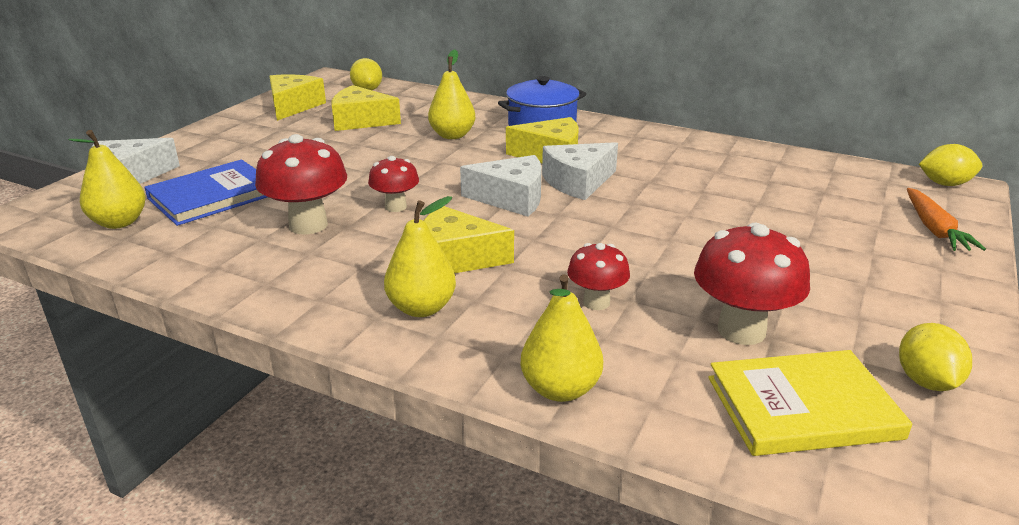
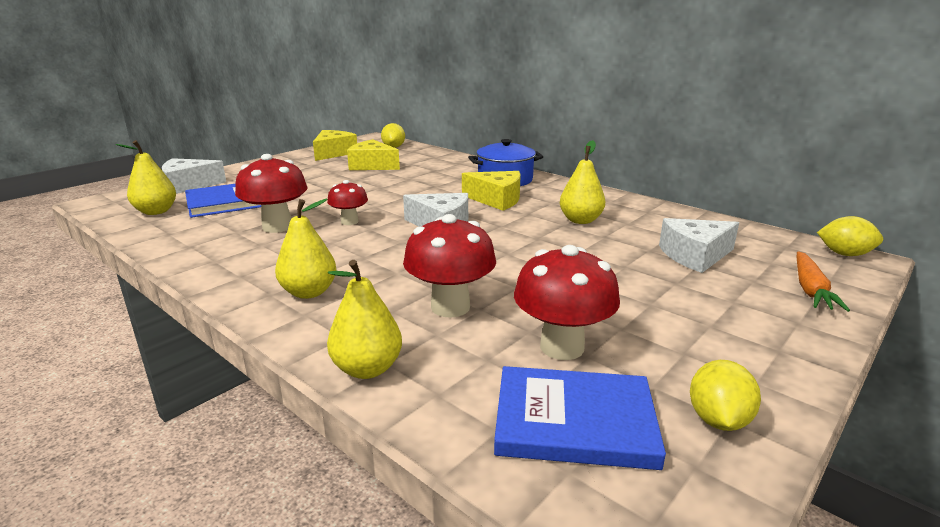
camera: 15 degrees right, 5 degrees down
(452, 135) = (431, 180): yellow pear -> yellow pear (580, 220)
(455, 258) = (364, 261): yellow cheese -> none
(578, 182) = (504, 219): white cheese -> white cheese (695, 255)
(596, 302) = (450, 307): red mushroom -> red mushroom, size x1.67
(803, 408) = (574, 422): yellow book -> blue book

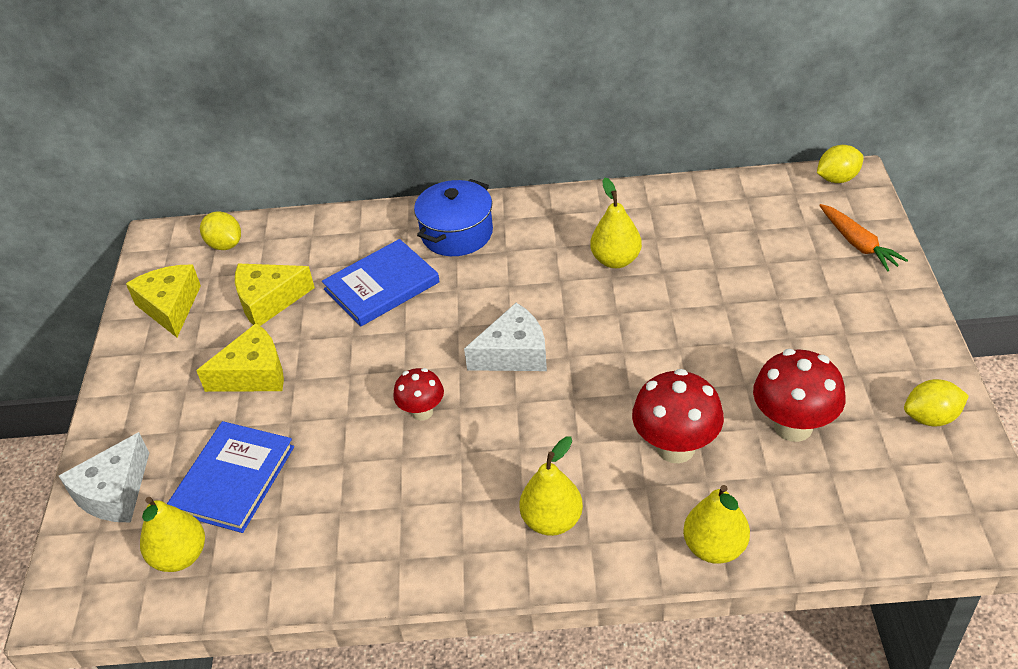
camera: 40 degrees left, 20 degrees up
(277, 227) = (366, 472): red mushroom -> none
(496, 200) = (501, 276): yellow cheese -> yellow cheese (253, 374)
(574, 422) = (873, 481): blue book -> blue book (382, 286)
(695, 255) = (752, 252): white cheese -> none
(718, 420) = (931, 417): yellow lemon -> yellow lemon turned 75 degrees counterclockwise

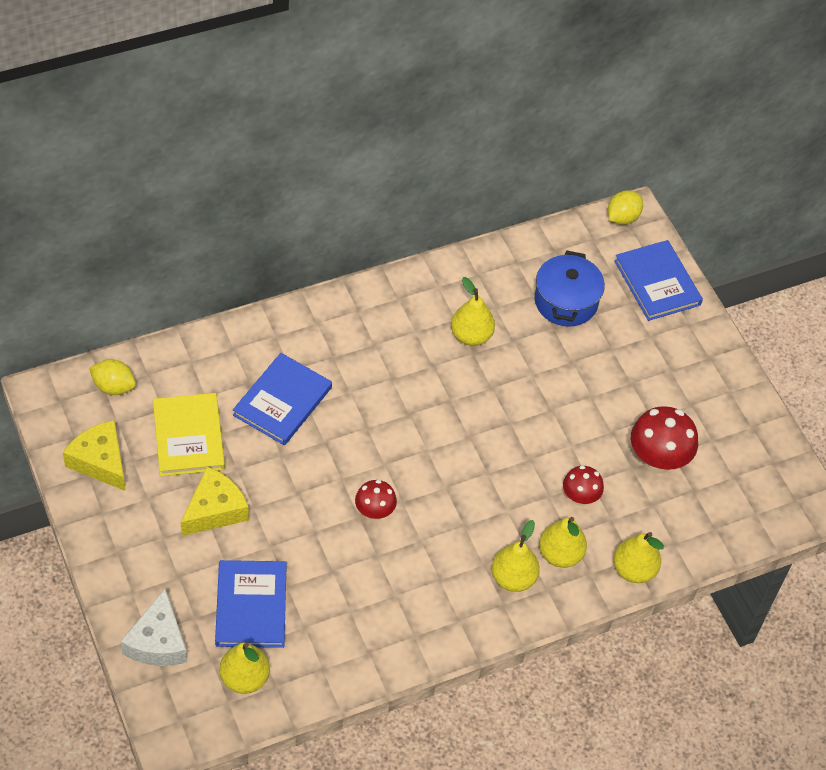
camera: 30 degrees left, 10 degrees up
(269, 301) = (188, 437): yellow cheese -> yellow book
(457, 233) = (323, 334): blue pot -> blue pot (566, 301)
(514, 353) = (424, 443): white cheese -> none
(624, 507) = (560, 554): none -> yellow pear
(675, 448) = (580, 498): red mushroom -> red mushroom, size x0.60
(858, 244) = (657, 283): orange carrot -> blue book
(931, 417) = (749, 431): yellow lemon -> none

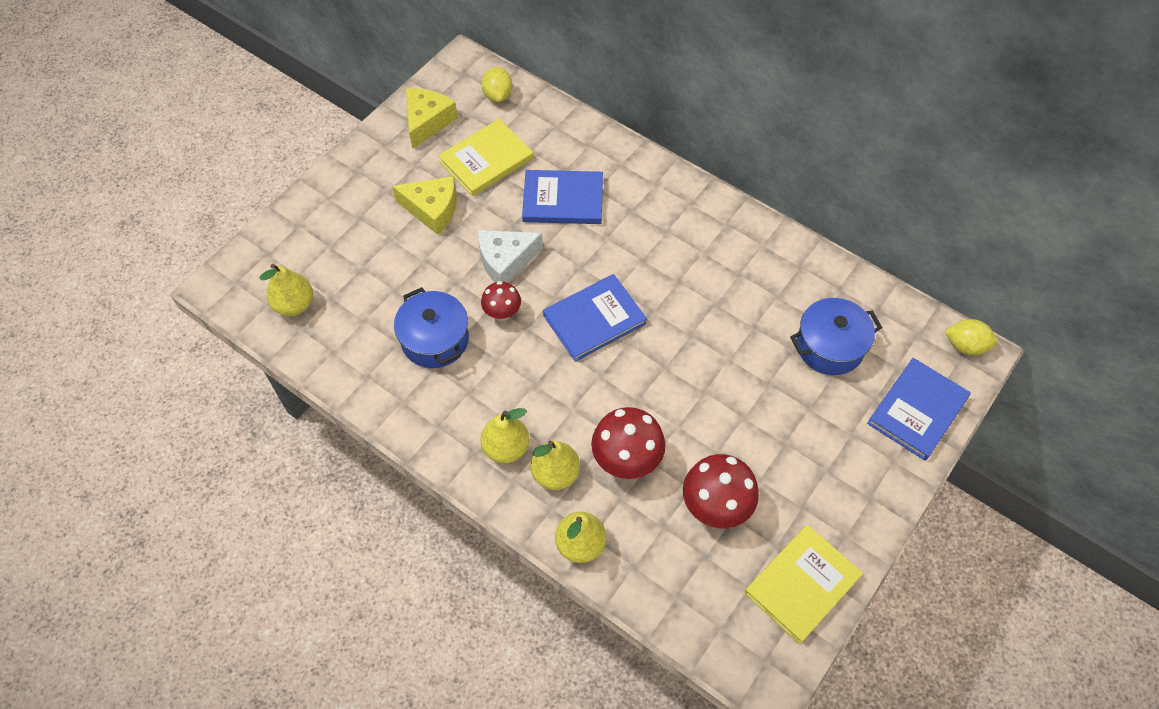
camera: 65 degrees right, 5 degrees up
(158, 642) = (294, 235): white cheese -> white cheese (505, 261)
(251, 606) = (361, 276): blue book -> blue book (594, 319)
(366, 579) = (435, 340): none -> blue pot
(471, 336) = (731, 293): yellow pear -> none
(580, 498) = (626, 461): red mushroom -> red mushroom, size x1.67
(751, 442) = (802, 584): none -> yellow book

